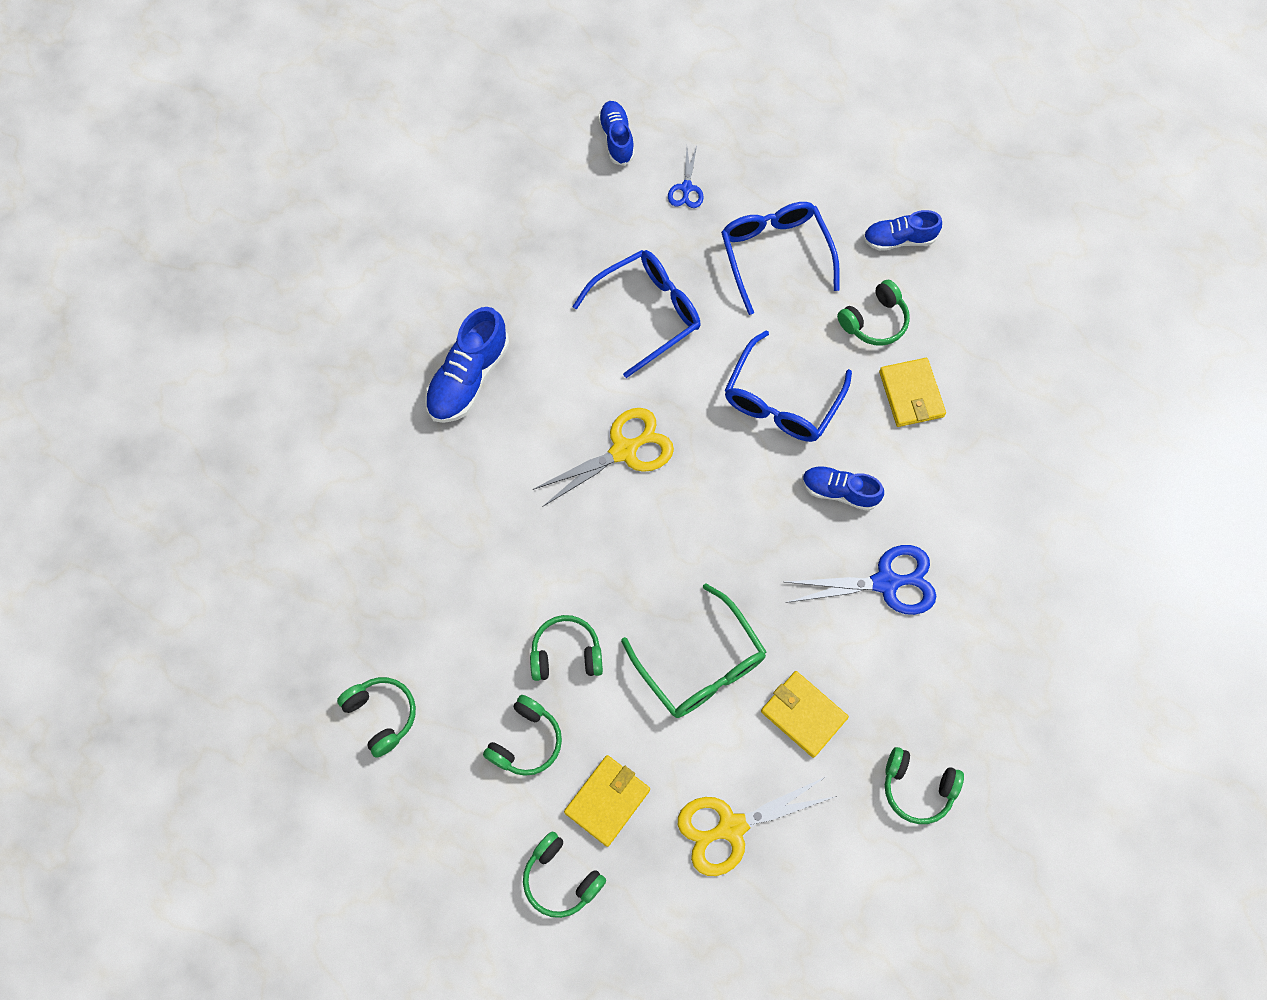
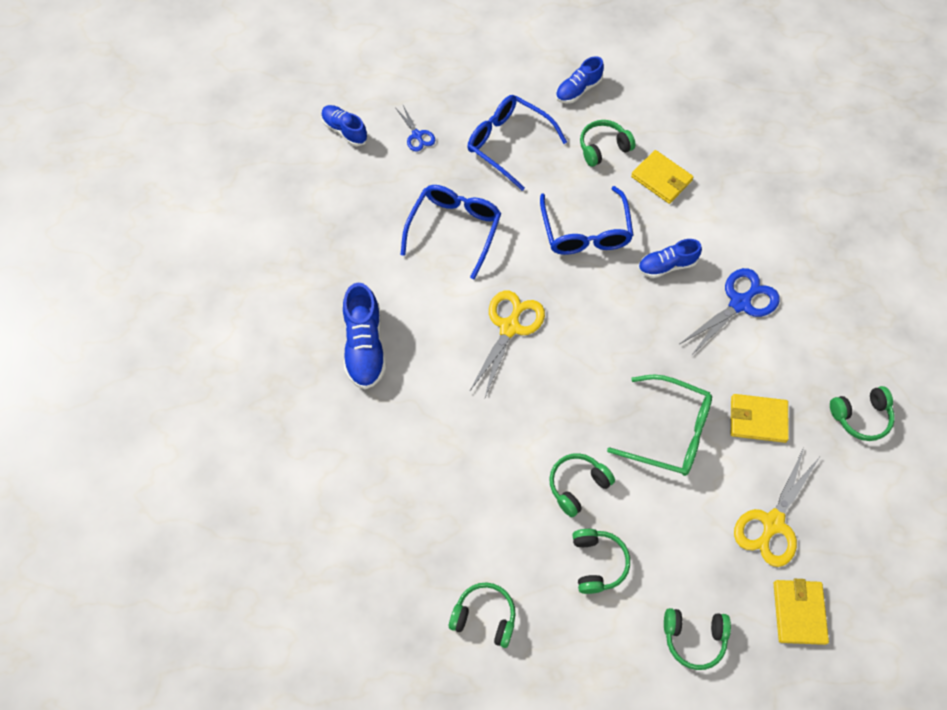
camera: 35 degrees left, 5 degrees down
(607, 800) = (682, 563): yellow wallet -> yellow wallet (798, 612)
(874, 321) = (603, 148): green headphones -> green headphones turned 135 degrees counterclockwise

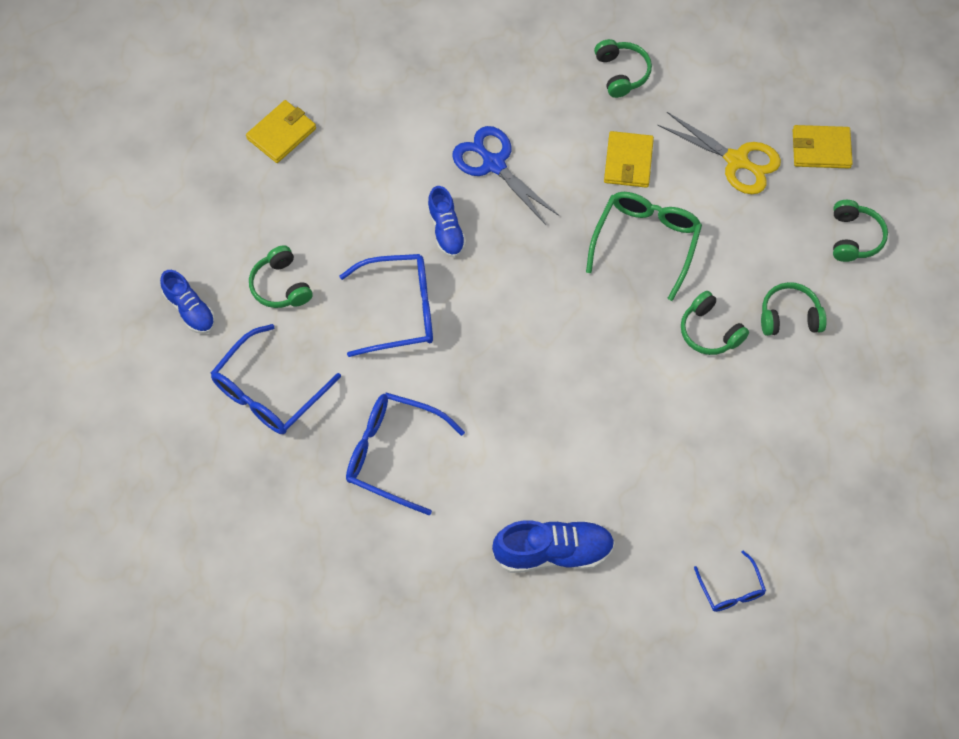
camera: 90 degrees left, 0 degrees up
(323, 489) = (731, 589): none -> blue glasses
(345, 130) = (235, 592): blue shoe -> none
(417, 135) = (248, 501): blue scissors -> none
(484, 617) = (853, 422): green headphones -> none
(509, 327) = (526, 394): yellow scissors -> none
(661, 179) = (328, 227): yellow wallet -> yellow wallet (281, 133)

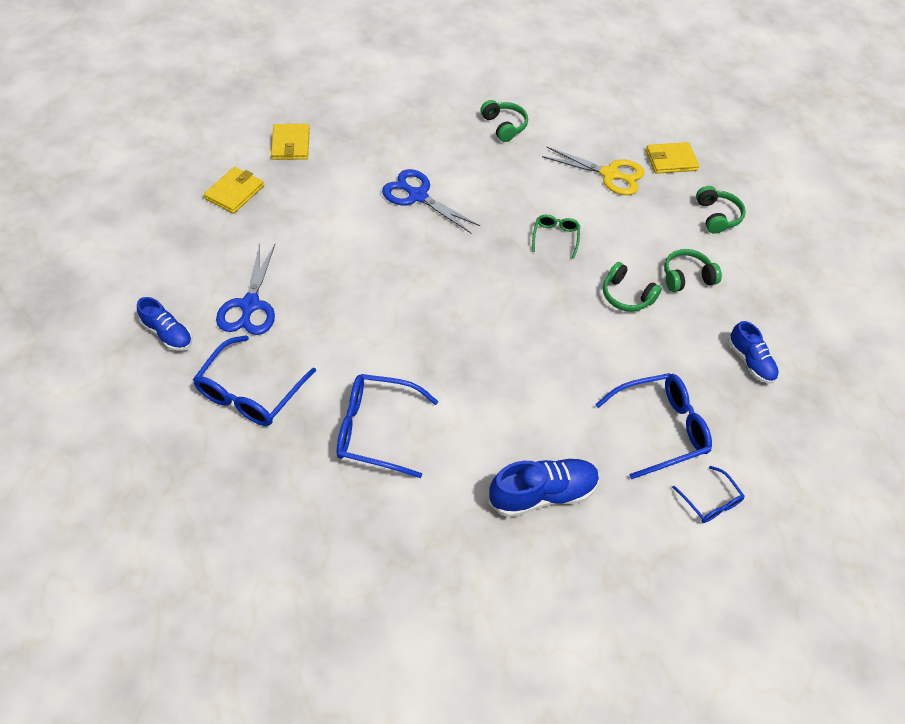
camera: 15 degrees left, 10 degrees down
(281, 286) = (250, 305): green headphones -> blue scissors
(399, 310) = (359, 311): blue glasses -> blue glasses (660, 428)
(446, 230) = (388, 247): blue shoe -> blue shoe (750, 361)
(628, 162) = (525, 183): yellow wallet -> yellow wallet (291, 144)
(646, 242) = (555, 237): green glasses -> green glasses, size x0.55

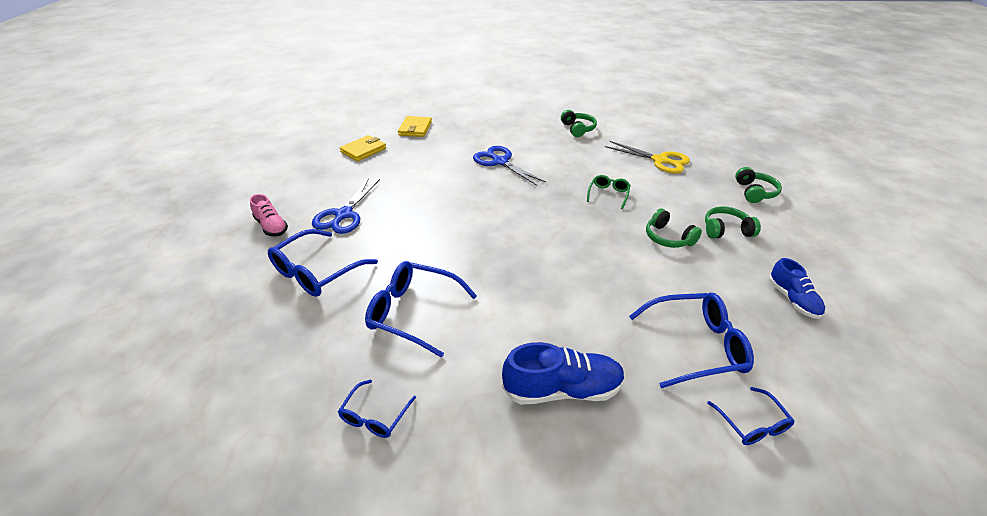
camera: 15 degrees right, 15 degrees down
(168, 334) = (271, 226): blue shoe -> pink shoe
(374, 548) = (375, 416): none -> blue glasses
(671, 160) = (713, 156): yellow wallet -> none

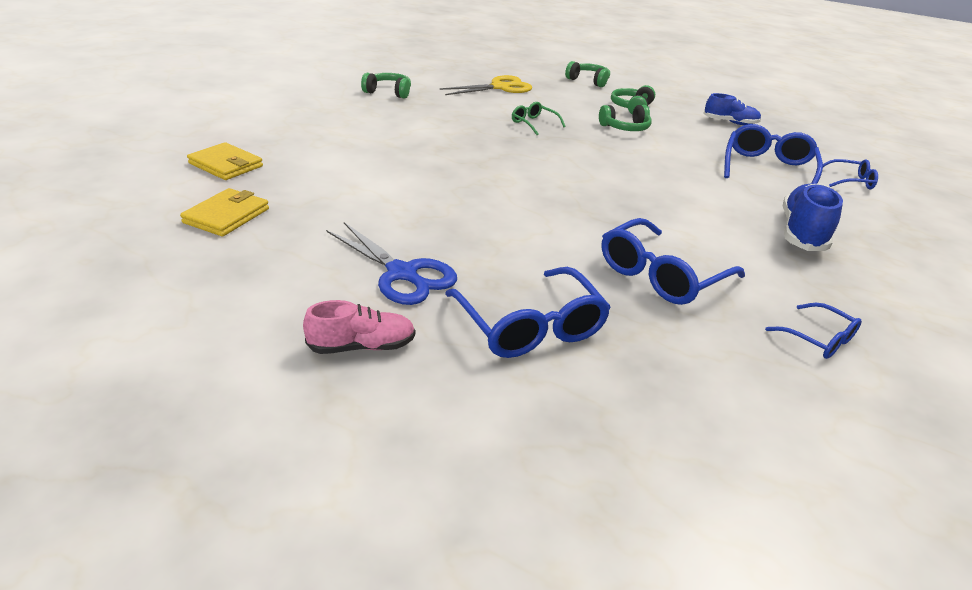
camera: 65 degrees left, 5 degrees down
(363, 150) = (227, 216): yellow wallet -> yellow wallet turned 45 degrees clockwise
(500, 162) = (402, 145): blue scissors -> none

